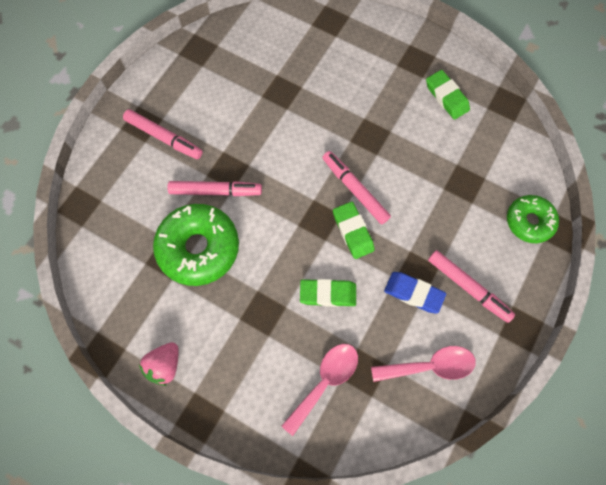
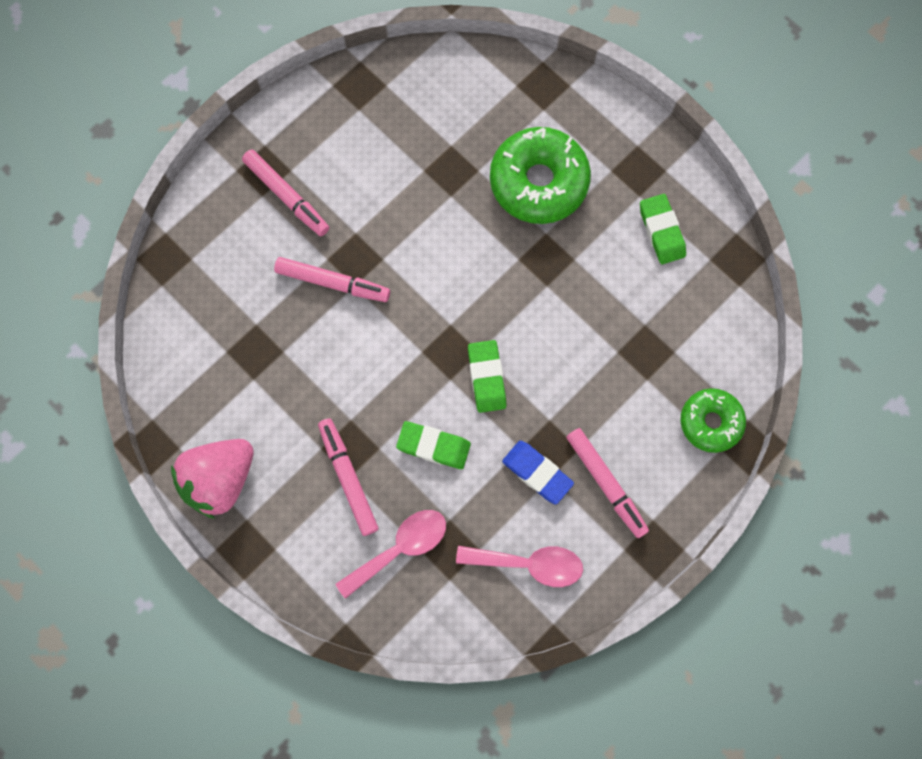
camera: 15 degrees right, 5 degrees up
(165, 365) = (220, 479): pink strawberry -> pink strawberry, size x1.64
(198, 248) = (294, 349): green donut -> green donut (538, 182)
(355, 189) = (505, 325): pink marker -> pink marker (348, 478)

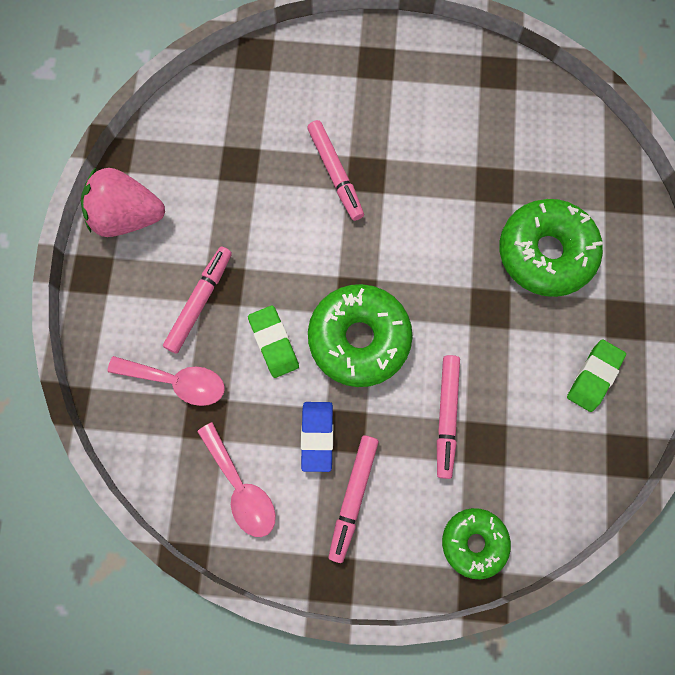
camera: 50 degrees right, 0 degrees up
(287, 196) = (371, 92): pink marker -> pink marker (446, 416)
(486, 377) = (359, 339): green eraser -> green donut

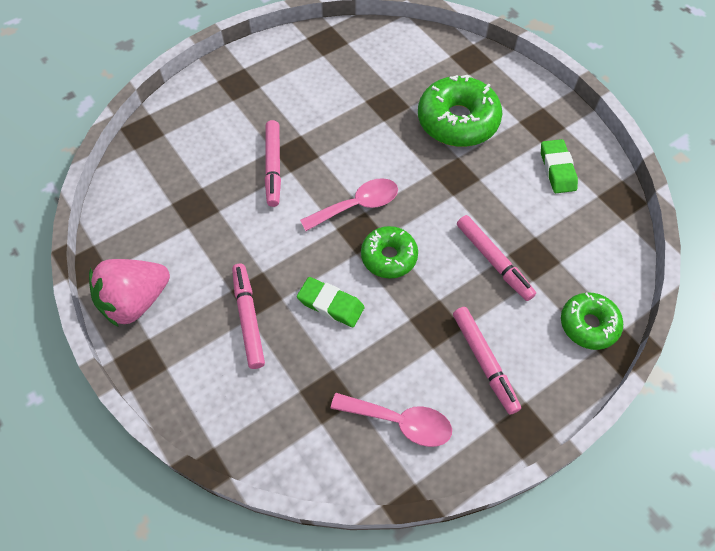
camera: 40 degrees left, 15 degrees down
(177, 381) = (281, 387): pink spoon -> pink spoon (357, 205)
(317, 436) = (421, 342): blue eraser -> none
(335, 174) = (273, 167): pink marker -> pink marker turned 60 degrees clockwise
(359, 339) = (389, 257): green donut -> green donut, size x0.61

